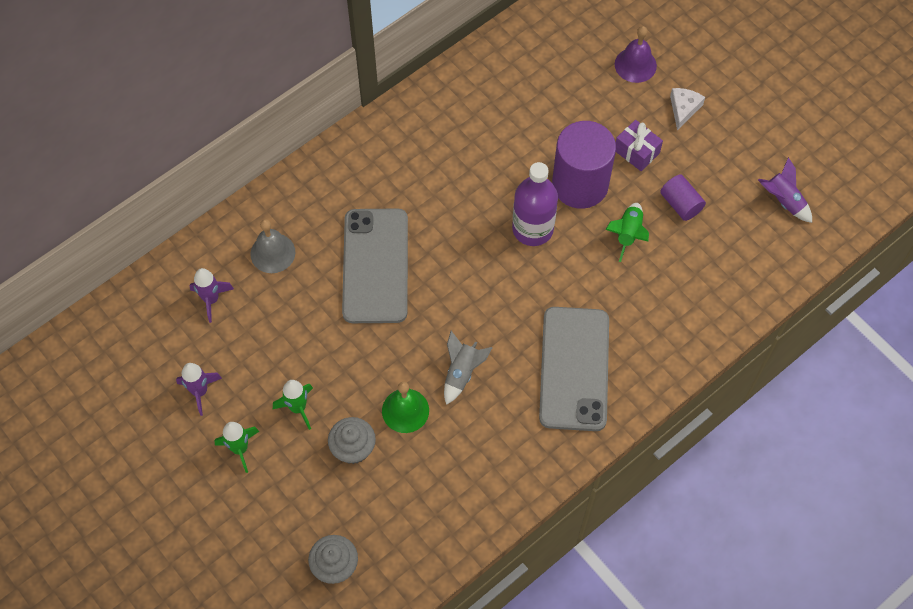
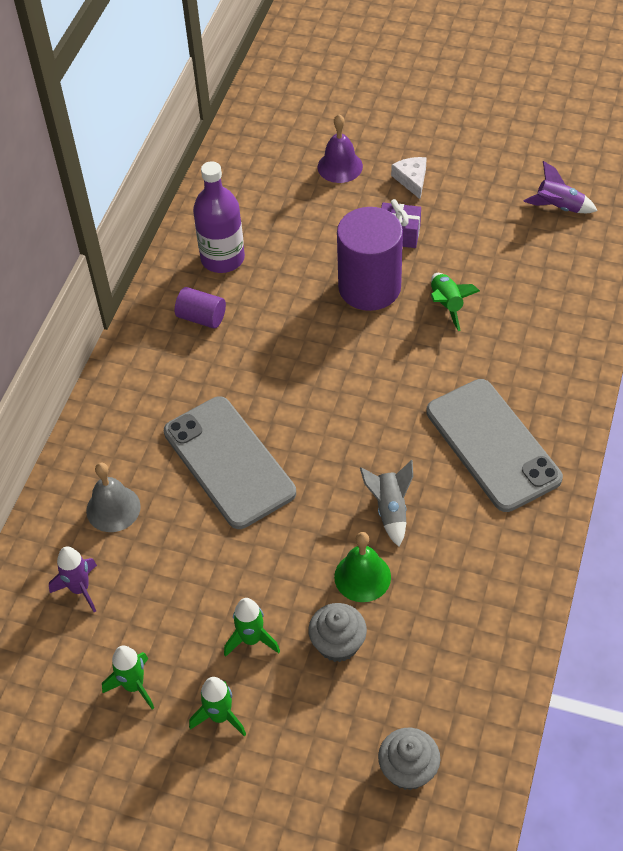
camera: 30 degrees left, 10 degrees down
(200, 391) = (134, 686): purple rocket -> green rocket
(532, 229) = (356, 347): purple bottle -> purple bottle (222, 258)
(680, 204) = (473, 256): purple cylinder -> purple cylinder (201, 317)

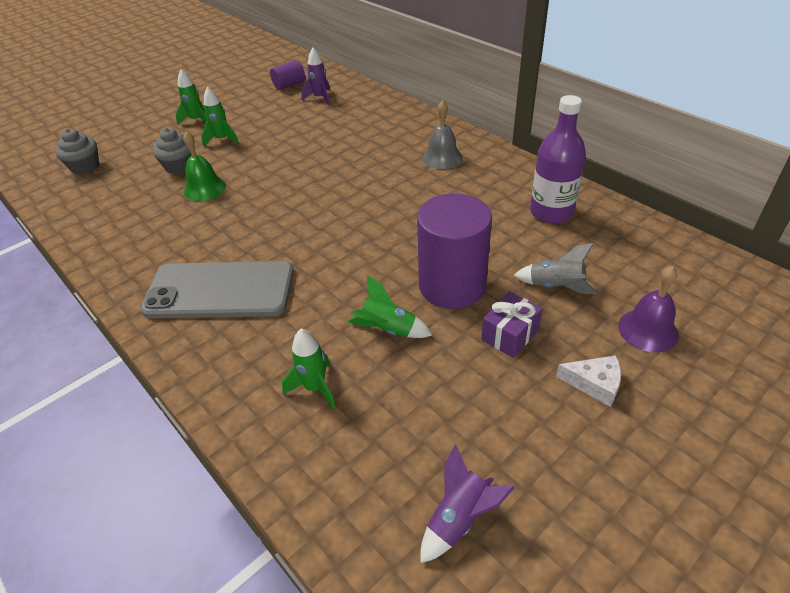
camera: 120 degrees right, 10 degrees down
(113, 508) = (359, 117): grey bell -> grey bell (442, 157)
(134, 686) = (246, 102): green rocket -> green rocket (315, 388)
(201, 317) = (490, 185): purple cylinder -> purple cylinder (289, 85)
(228, 462) = (347, 163): grey phone -> none
(390, 510) = (233, 216): grey rocket -> grey rocket (555, 286)

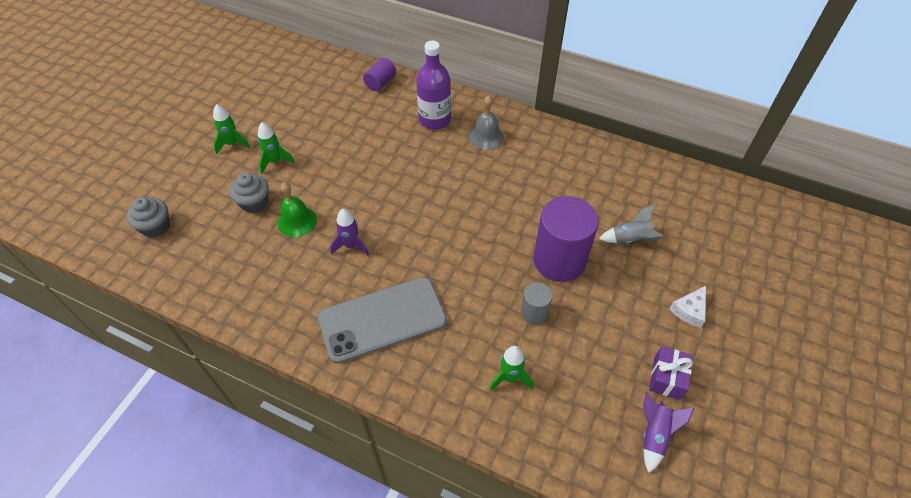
camera: 25 degrees left, 10 degrees up
(289, 85) = (297, 80): purple cylinder -> purple cylinder (380, 82)
(320, 98) = (338, 91): purple rocket -> purple rocket (351, 245)
(388, 330) = (534, 313): green rocket -> grey cylinder
(510, 335) = (619, 289): purple gift -> purple gift (667, 378)
(551, 212) = (596, 172): purple bottle -> purple bottle (434, 120)
(594, 384) = (689, 310): white cheese -> white cheese turned 135 degrees clockwise
(648, 330) = (704, 257): purple bell -> none

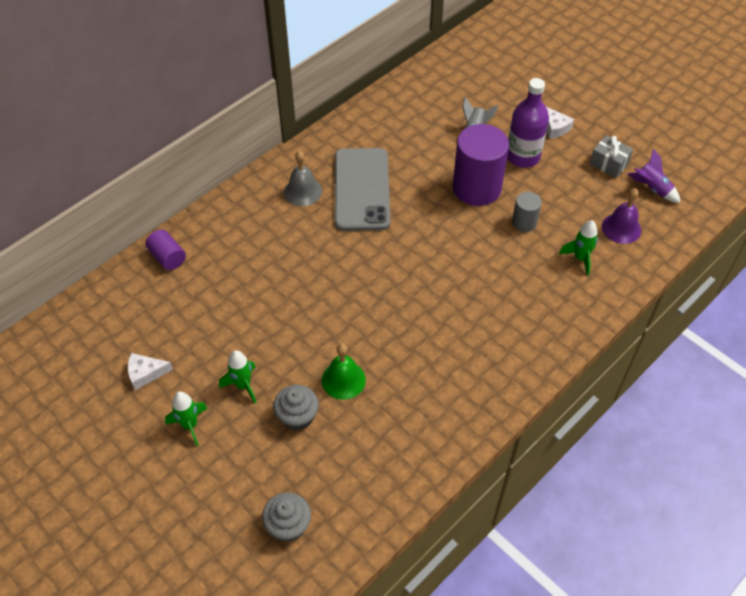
camera: 70 degrees left, 0 degrees up
(271, 106) = (145, 373): none -> white cheese
(351, 245) = (396, 338): purple rocket -> none
(382, 320) = (494, 333): grey phone -> grey phone (362, 189)
(434, 120) = (256, 225): purple bottle -> purple bottle (523, 157)
(574, 412) = (621, 228): none -> purple bell
(667, 378) = (608, 164): purple gift -> grey gift

